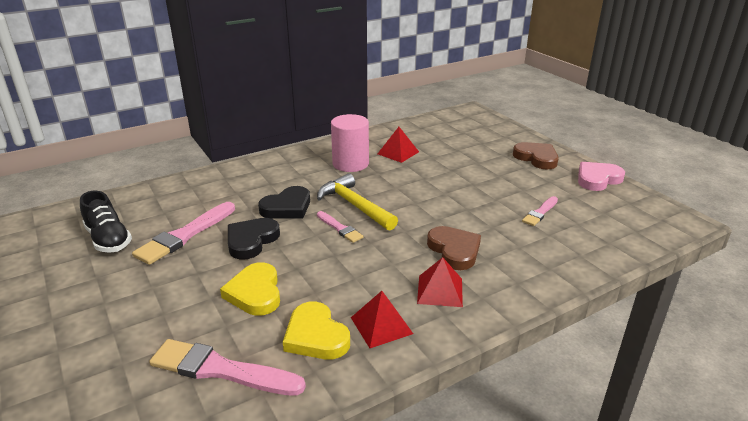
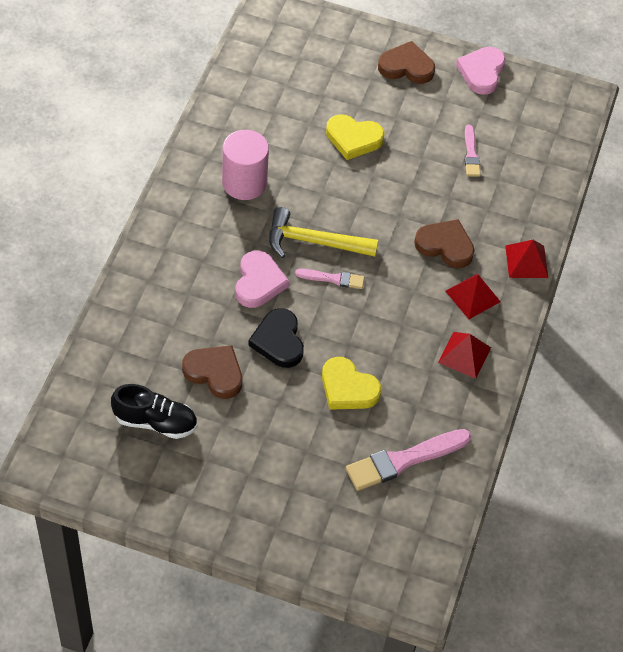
camera: 45 degrees left, 25 degrees up
(185, 235) = (215, 373): pink brush -> brown heart
(287, 207) = (258, 282): black heart -> pink heart
(316, 336) = (432, 393): yellow heart -> yellow heart (353, 139)
(398, 153) = (271, 136): red pyramid -> red pyramid (526, 261)

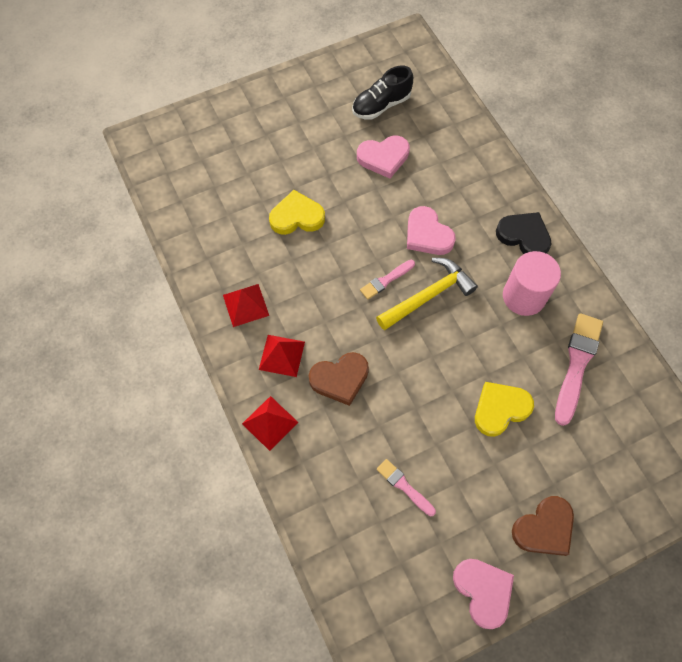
camera: 140 degrees right, 10 degrees up
(215, 373) = (383, 158): brown heart -> pink heart
(278, 341) = (371, 208): black heart -> black heart (524, 236)
(404, 460) = (218, 203): pink brush -> pink brush (577, 364)

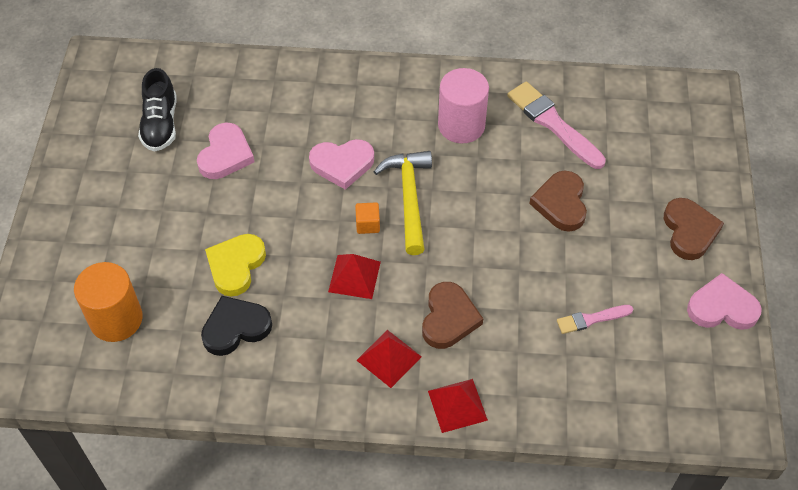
camera: 60 degrees left, 10 degrees down
(213, 172) = (116, 319): none -> orange cylinder
(246, 305) = (307, 364): red pyramid -> red pyramid (354, 276)
(386, 280) = (367, 224): pink brush -> orange cube
(500, 409) = (561, 203): yellow heart -> brown heart
(524, 236) = (399, 91): black heart -> black heart (235, 328)

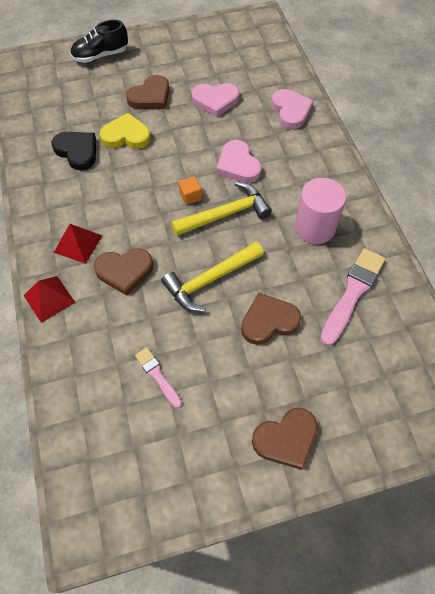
camera: 70 degrees right, 5 degrees up
(116, 319) = (66, 93): orange cylinder -> none
(160, 124) = (224, 62): black shoe -> black shoe (101, 56)
(179, 221) = (150, 97): none -> brown heart
(354, 276) = (141, 202): red pyramid -> none
(492, 239) = (210, 280): none -> yellow hammer
(722, 307) = (209, 489): pink heart -> pink heart (290, 111)

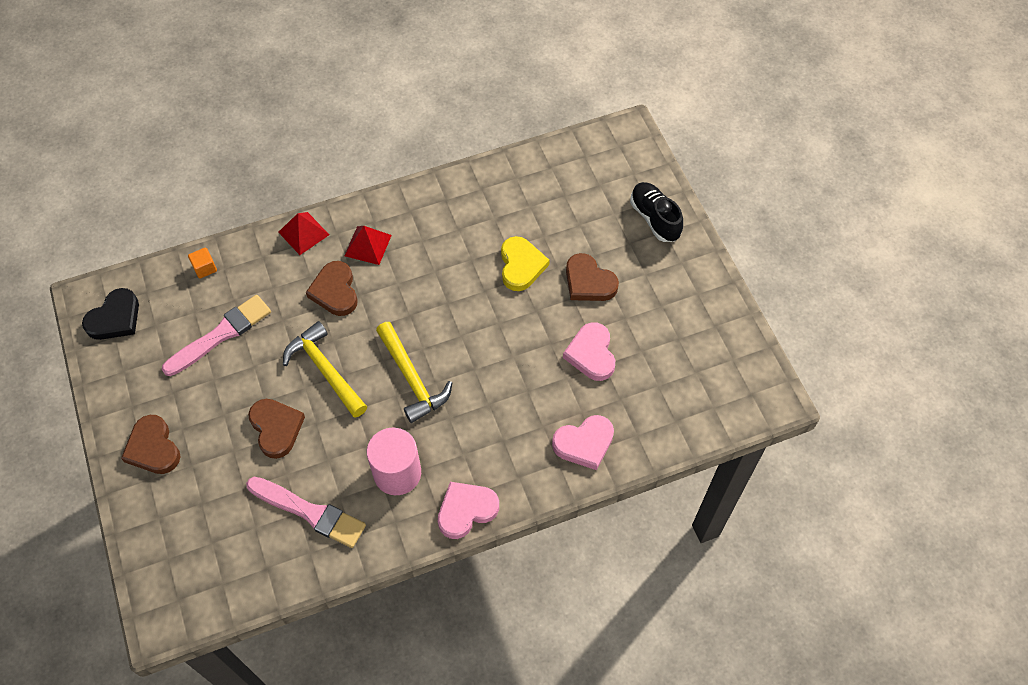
camera: 85 degrees right, 0 degrees up
(77, 151) = (492, 222): black heart -> black heart (115, 318)
(157, 375) = (221, 334): pink brush -> pink brush, size x1.79
(190, 196) = (435, 341): orange cube -> orange cube (205, 268)
(238, 165) = (486, 387): pink heart -> pink heart (466, 510)

